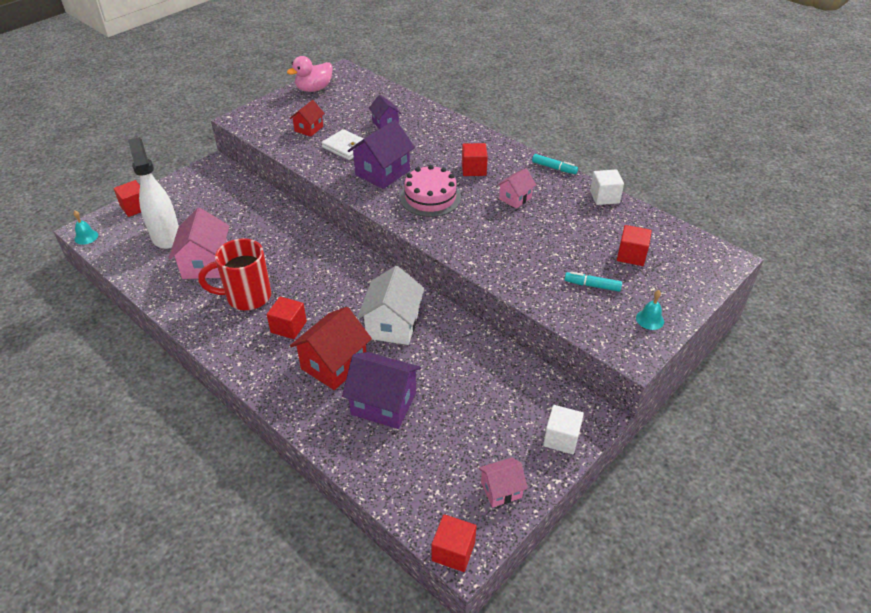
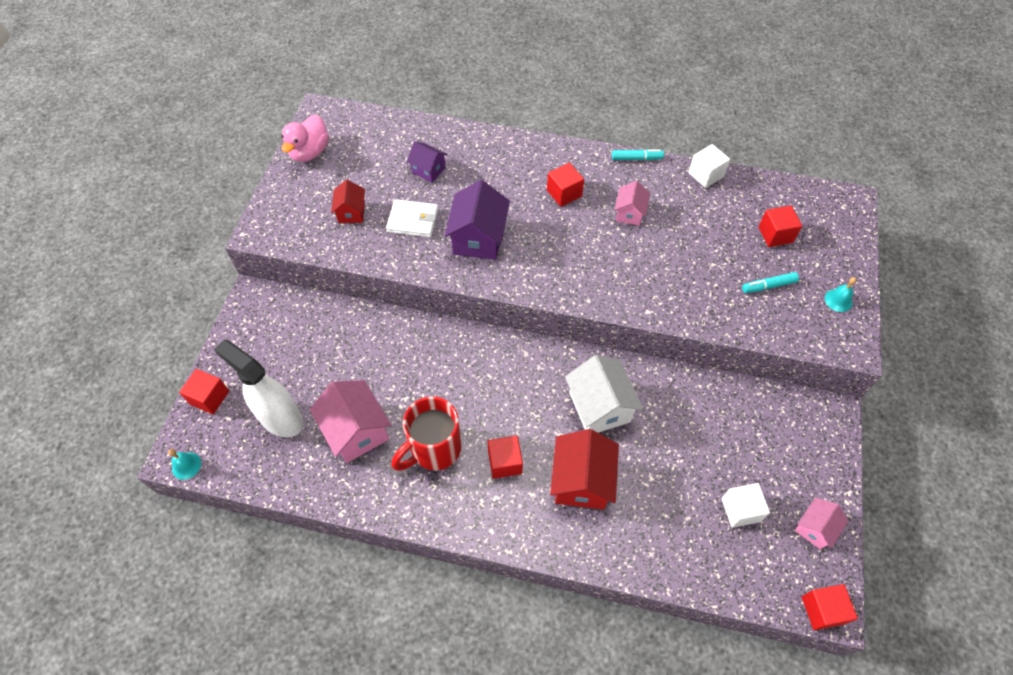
camera: 30 degrees left, 15 degrees up
(384, 404) = (658, 498): purple house -> none
(430, 197) = (550, 249): pink cake -> none
(561, 438) = (823, 449): white cube -> white cube (740, 510)

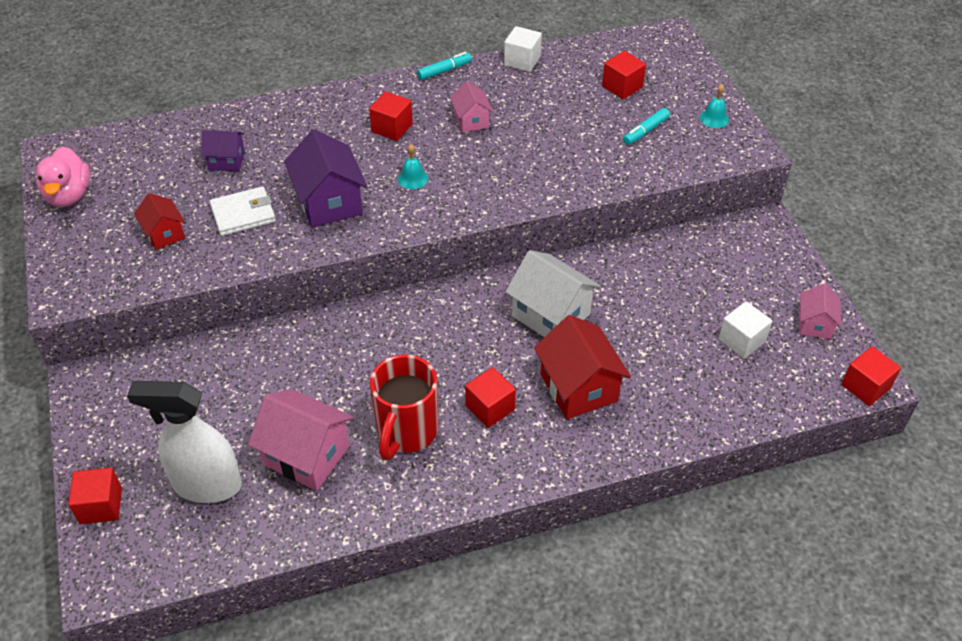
camera: 30 degrees left, 10 degrees down
(186, 465) = (120, 587): turquoise bell -> turquoise bell (413, 178)

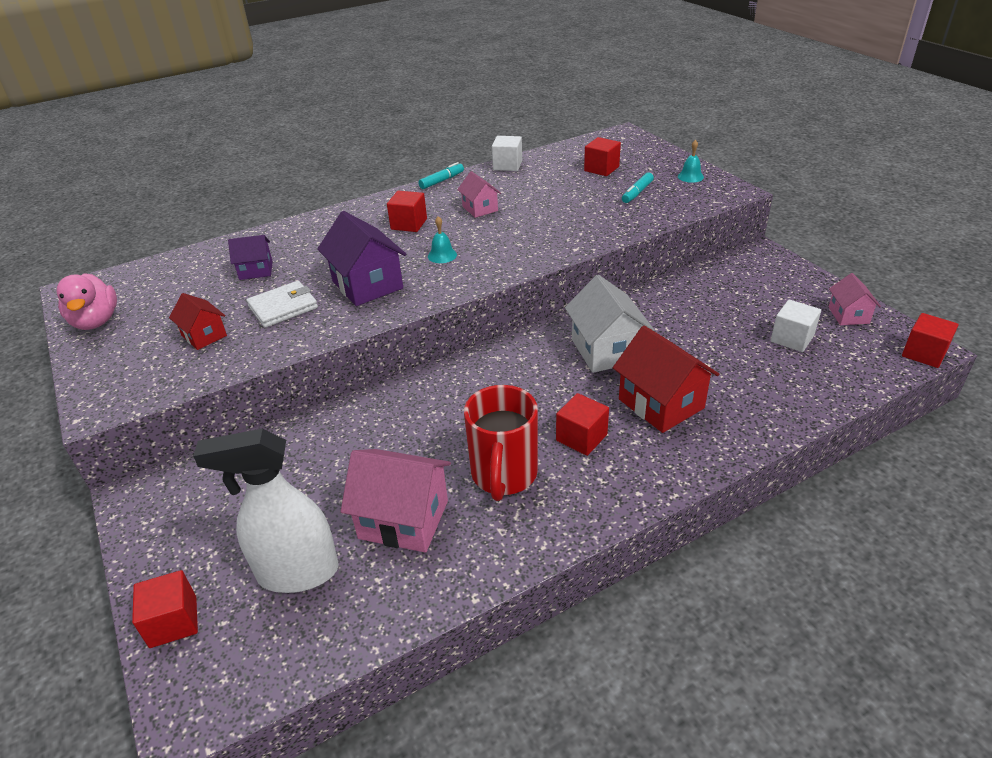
camera: 10 degrees left, 10 degrees down
(551, 315) = (606, 350): white house -> white house turned 45 degrees clockwise

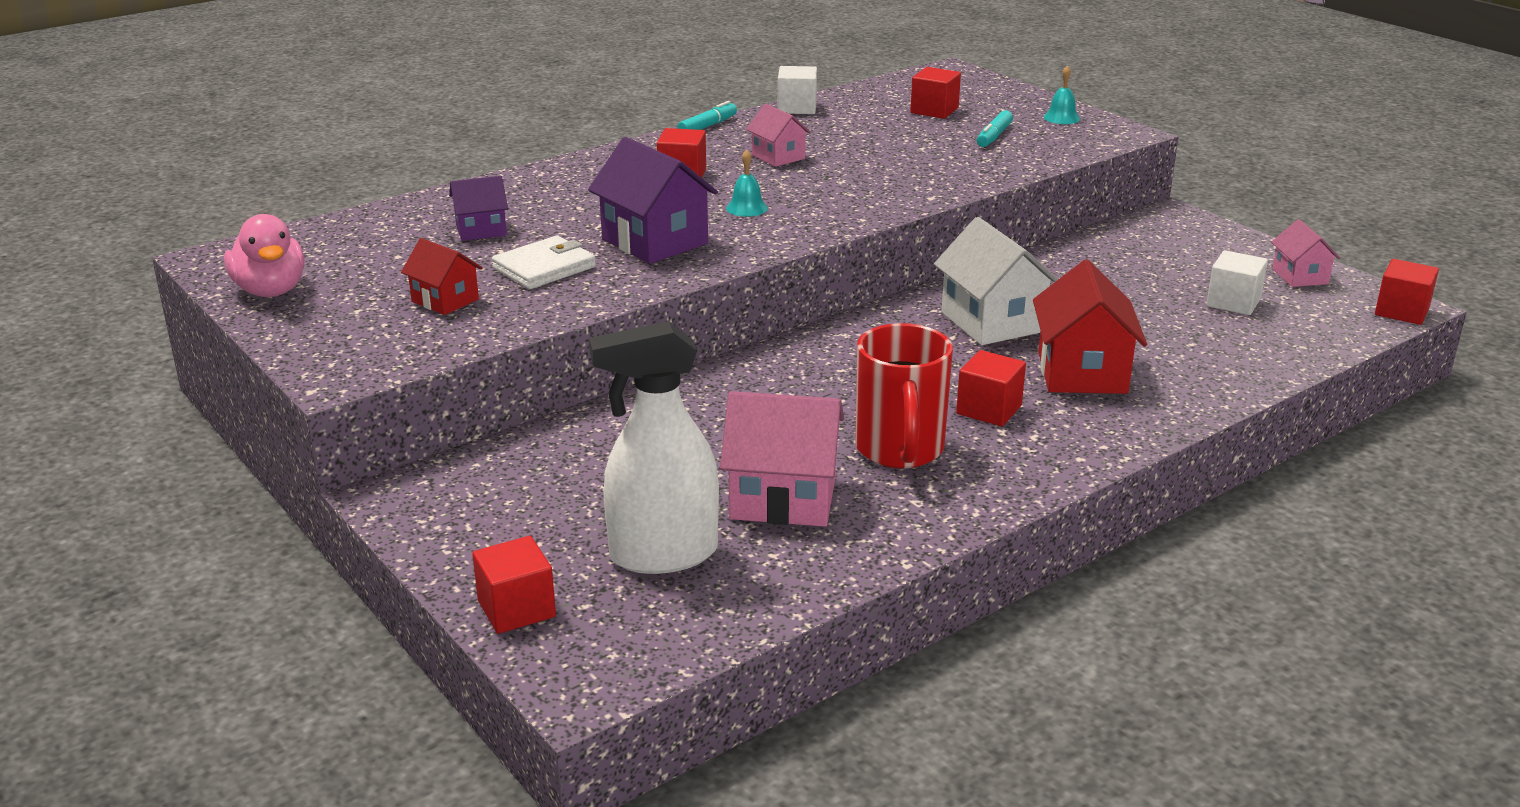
camera: 10 degrees left, 10 degrees down
(661, 403) = (1082, 372): red house -> red house turned 45 degrees clockwise

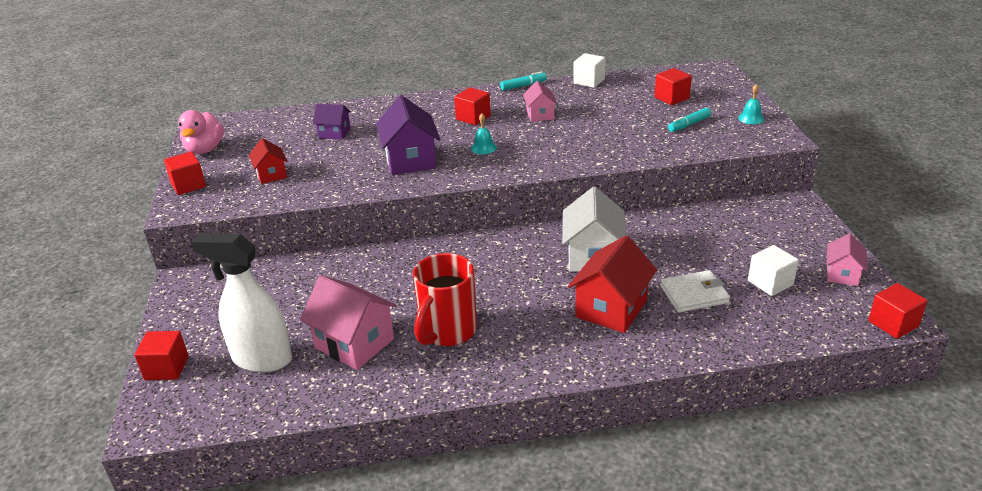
camera: 30 degrees right, 5 degrees up
(544, 268) = (338, 165): white wallet -> white wallet (694, 294)
(989, 409) = (526, 319): red cube -> red cube (188, 185)

